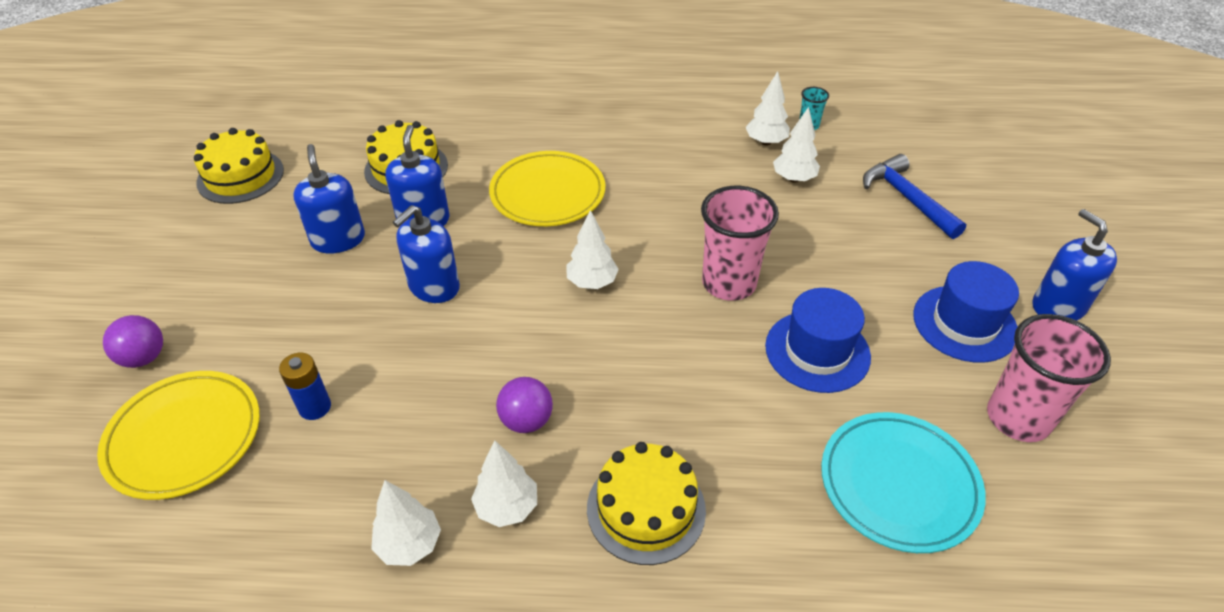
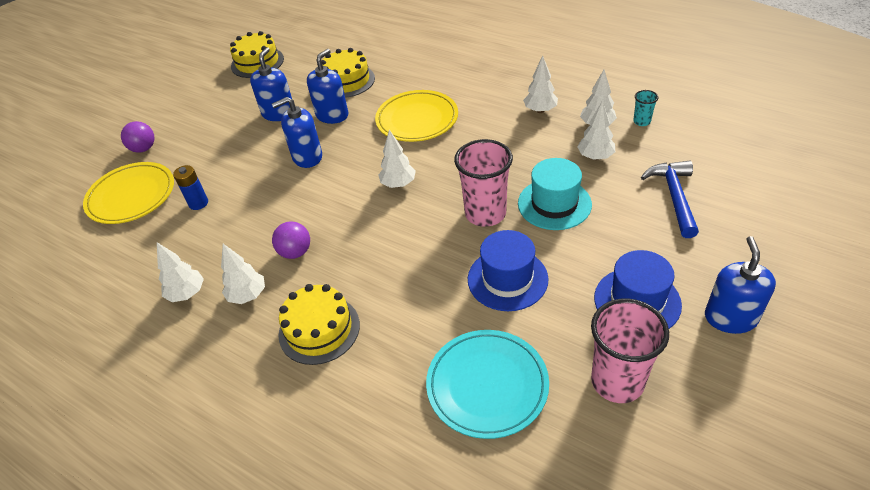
camera: 35 degrees right, 0 degrees up
(689, 142) = (540, 110): none -> white tree
(795, 246) = (554, 204): none -> turquoise hat

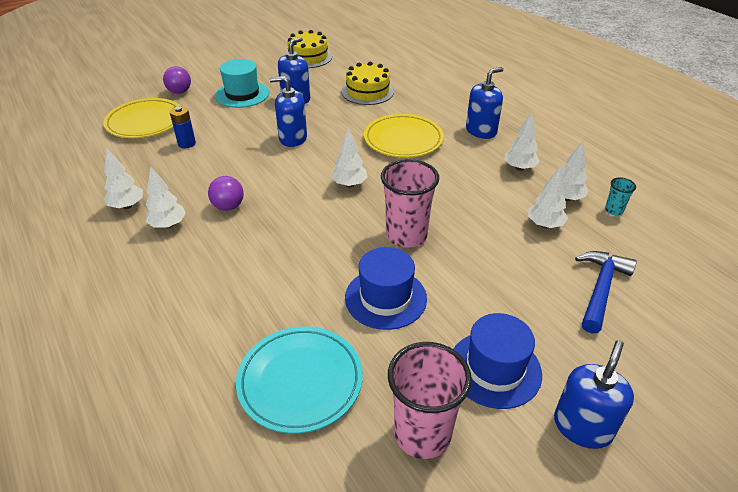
camera: 20 degrees right, 5 degrees down
(319, 329) = (200, 273): yellow cake -> none
(332, 115) = (336, 114): blue soap dispenser -> blue soap dispenser (481, 131)
(554, 204) = (475, 251): turquoise hat -> turquoise hat (242, 94)

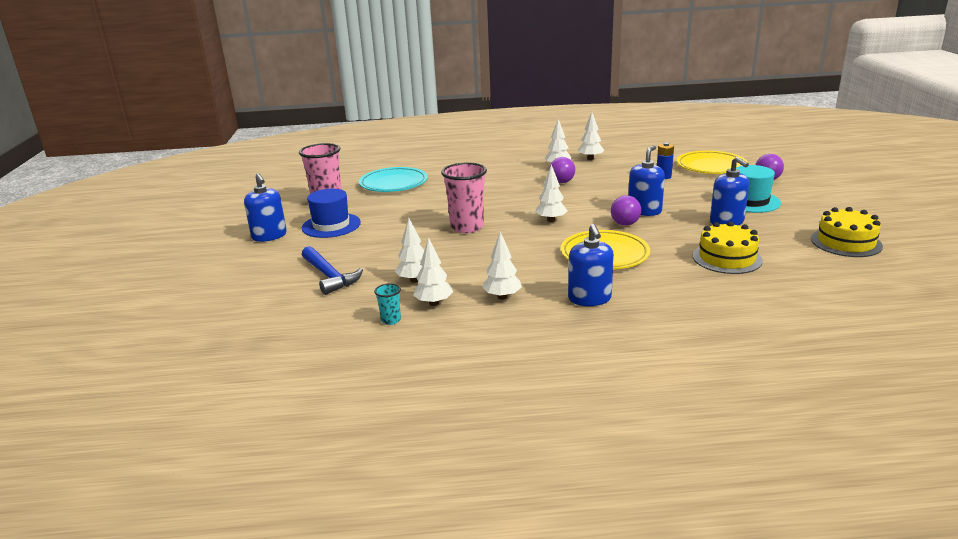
camera: 120 degrees right, 15 degrees down
(331, 142) = (625, 224): none -> purple ball
(385, 298) = (419, 210): blue hat -> none

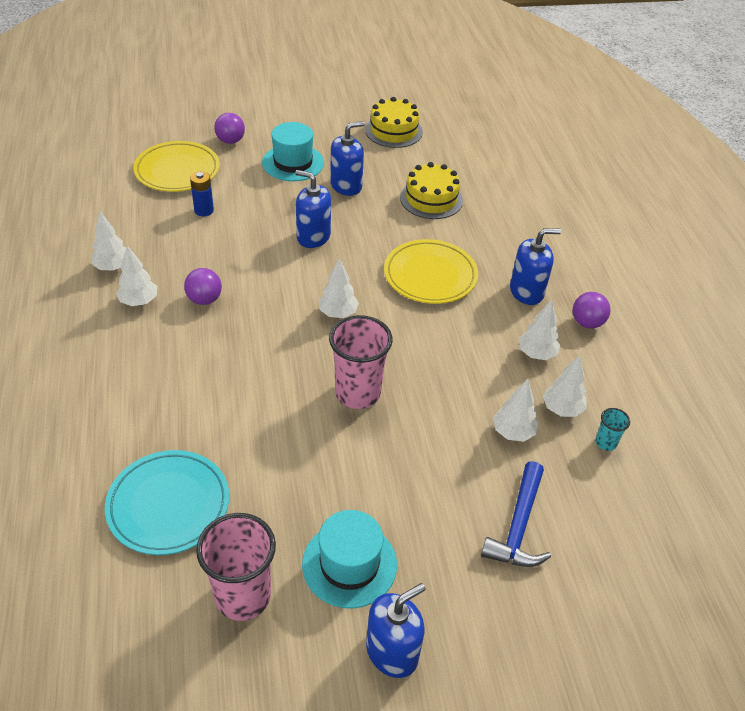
camera: 100 degrees left, 20 degrees up
(329, 276) = (518, 526): blue hammer -> blue hammer turned 150 degrees clockwise
(331, 225) = (349, 564): blue hat -> turquoise hat
(625, 224) = (350, 254): purple ball -> purple ball (587, 323)

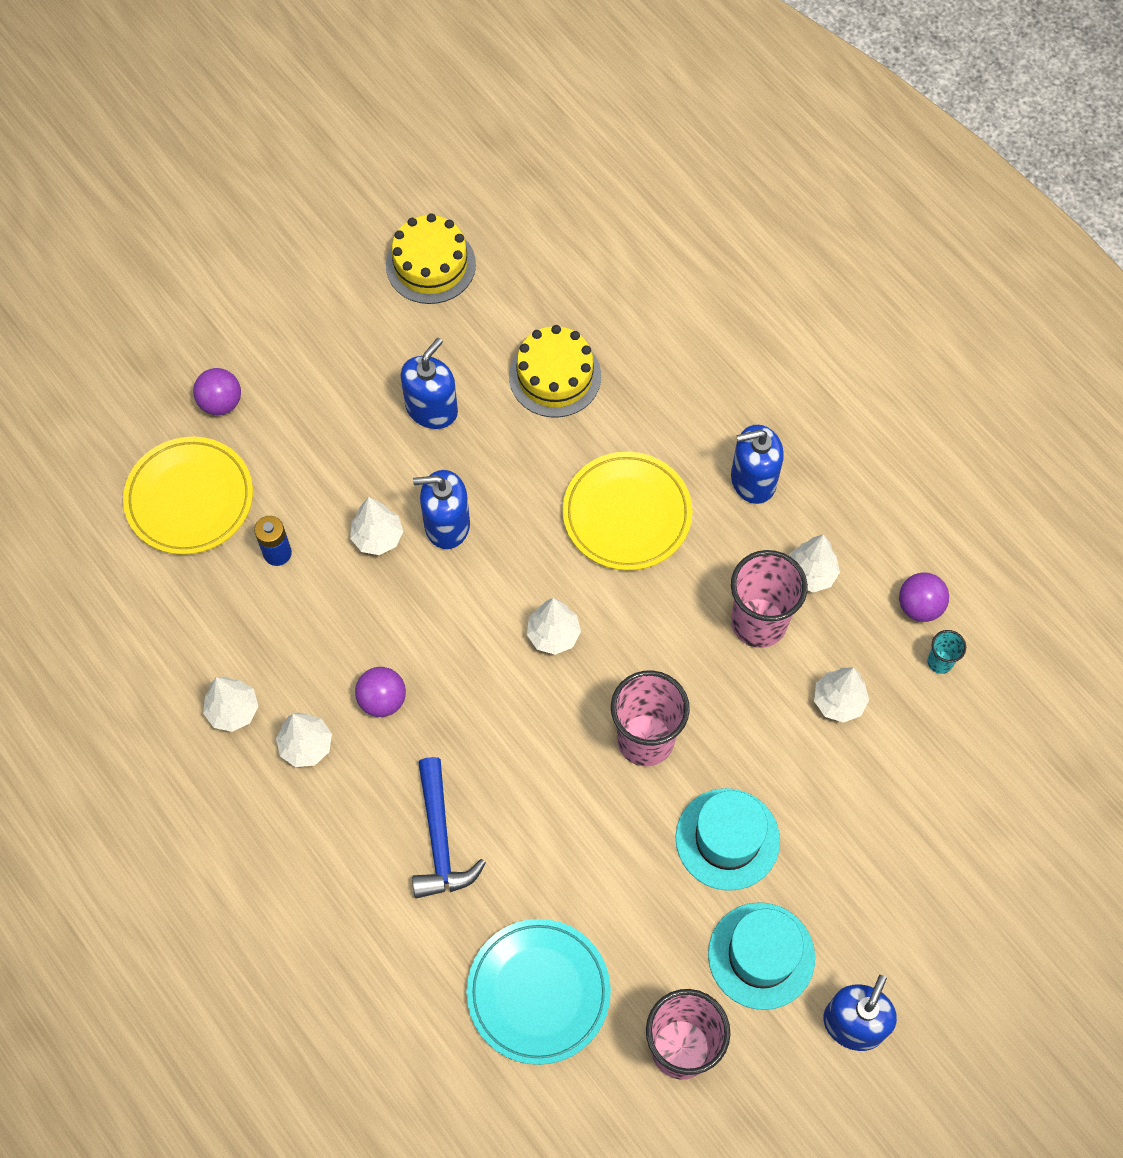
camera: 25 degrees left, 20 degrees up
(293, 163) = (334, 401): turquoise hat -> turquoise hat (727, 839)
(482, 364) = (758, 623): none -> pink cup
(518, 526) = (900, 818): blue hammer -> blue hammer (439, 839)
(526, 292) = (753, 480): blue soap dispenser -> blue soap dispenser turned 150 degrees counterclockwise
(562, 409) = (874, 640): white tree -> white tree (378, 537)
(587, 323) = (844, 494): purple ball -> purple ball (919, 606)

